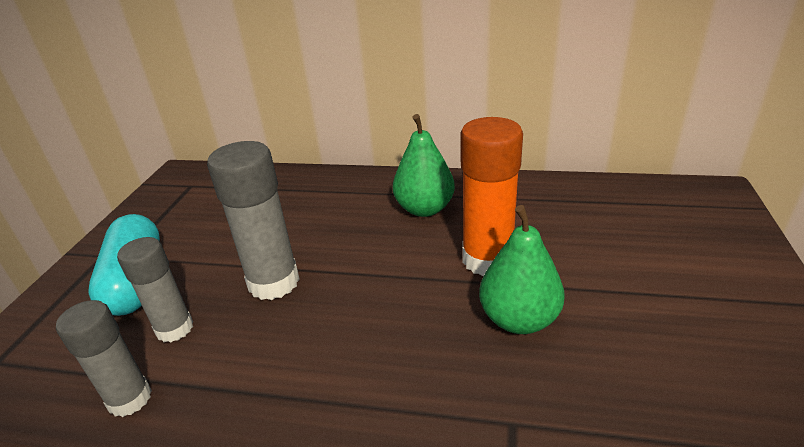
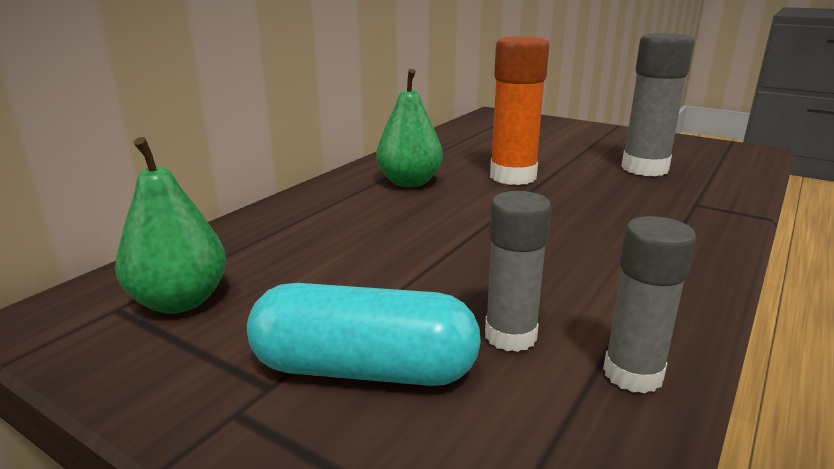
camera: 70 degrees left, 10 degrees down
(273, 282) = (465, 265): grey glue stick -> grey glue stick (644, 168)
(519, 319) = (593, 182): green pear -> green pear (180, 301)

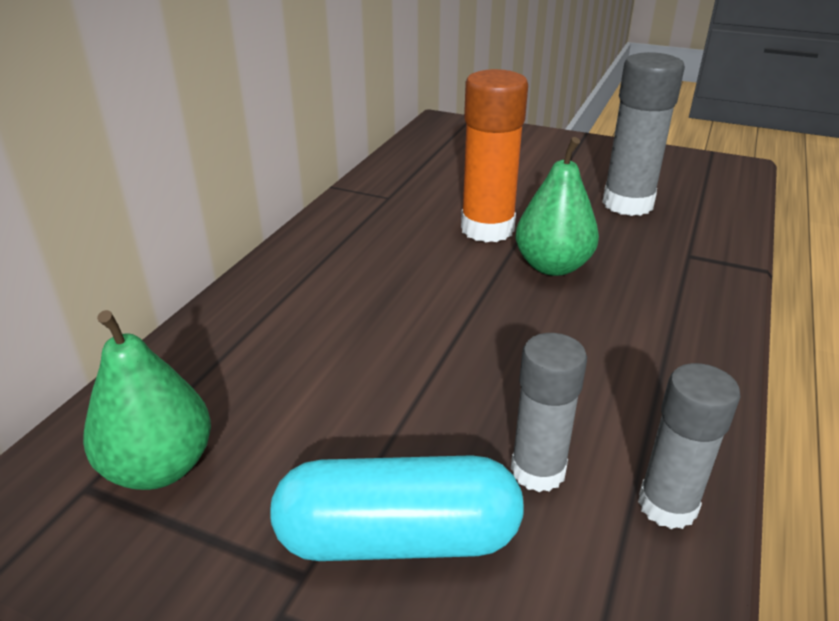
camera: 10 degrees left, 10 degrees up
(409, 182) = (372, 248): green pear -> green pear (552, 266)

